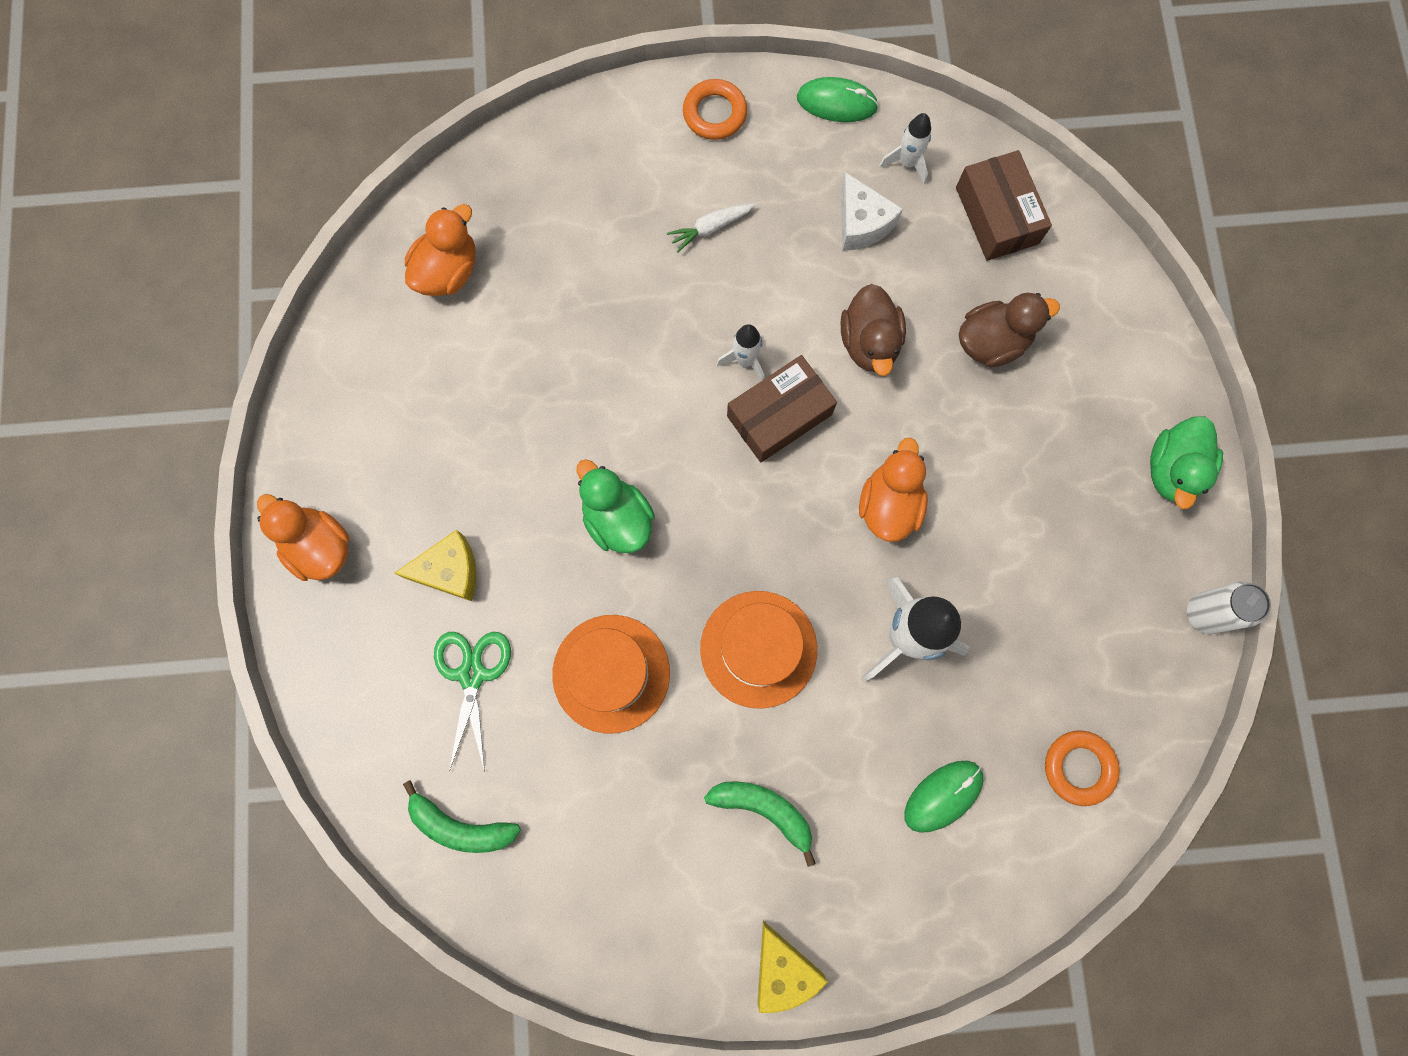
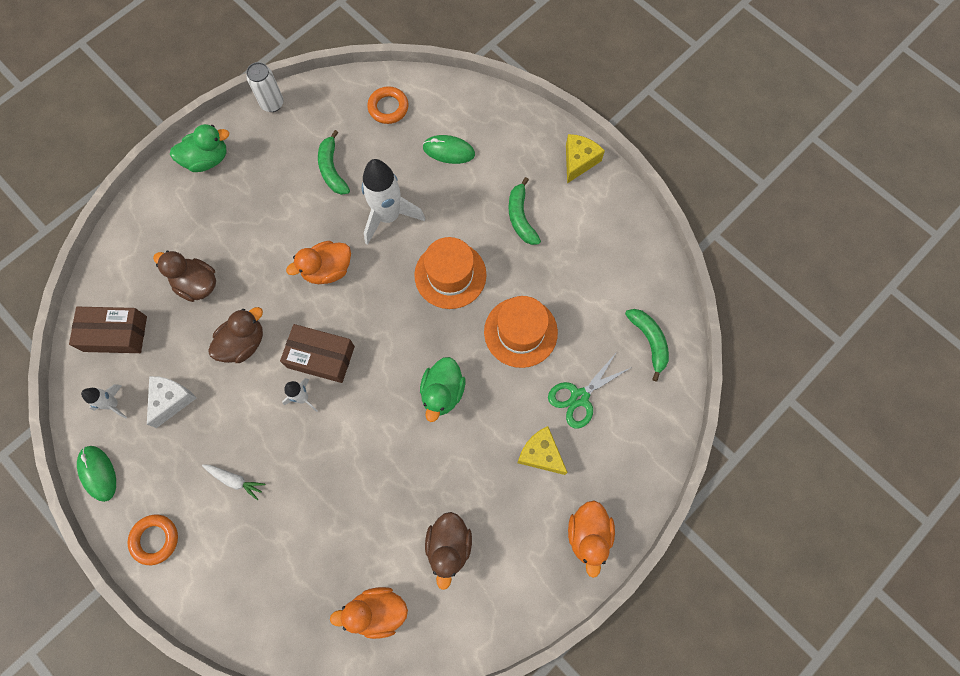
camera: 130 degrees left, 5 degrees down
(445, 390) = (449, 546): none -> brown duck
(997, 215) = (115, 333): brown box -> brown box turned 60 degrees clockwise
(1034, 617) = (332, 169): none -> green banana

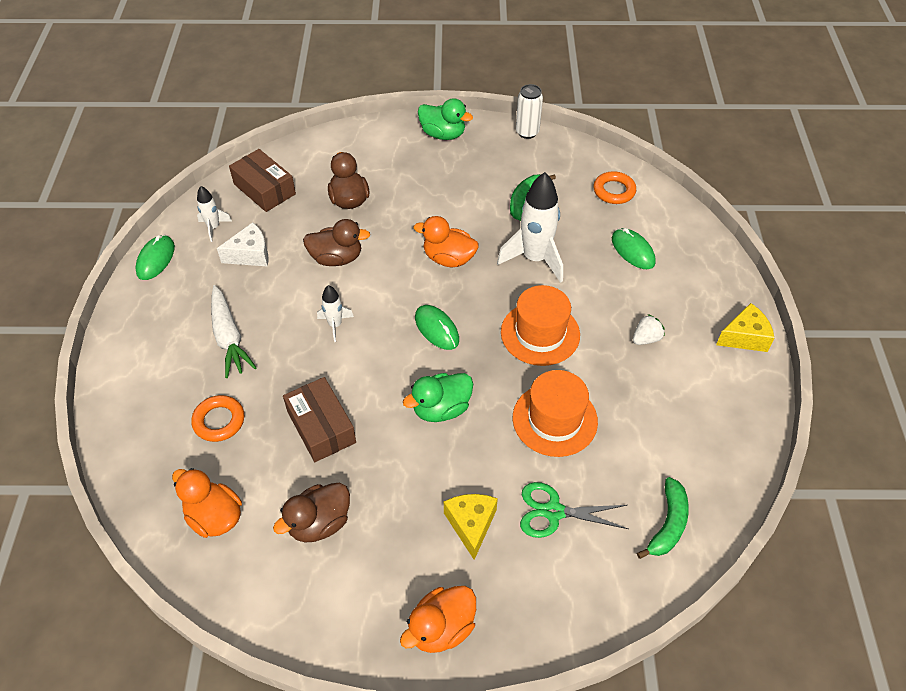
camera: 45 degrees right, 20 degrees down
(155, 539) = (138, 328): orange ring -> orange ring (219, 421)
(235, 480) = (229, 337): white carrot -> white carrot, size x1.72
(320, 357) = (378, 309): brown box -> brown box (321, 427)
(378, 335) = (437, 329): none -> green mouse
(521, 217) = (646, 338): green banana -> white strawberry

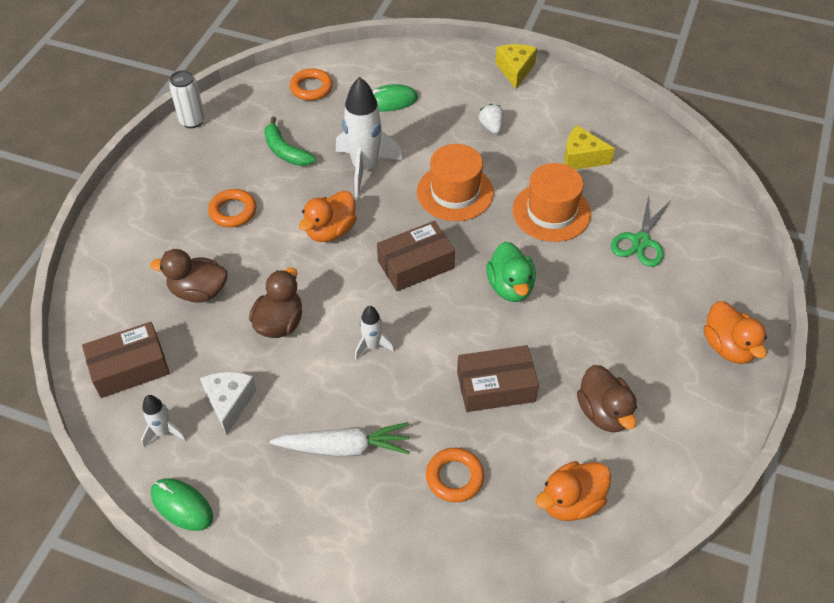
camera: 70 degrees left, 0 degrees up
(437, 329) = (415, 264): green mouse -> brown box
(440, 191) = (233, 211): none -> orange ring
(443, 134) = (149, 185): green duck -> none
(471, 525) = (637, 299): yellow cheese -> yellow cheese (581, 158)
(668, 524) = (671, 177): green banana -> none

